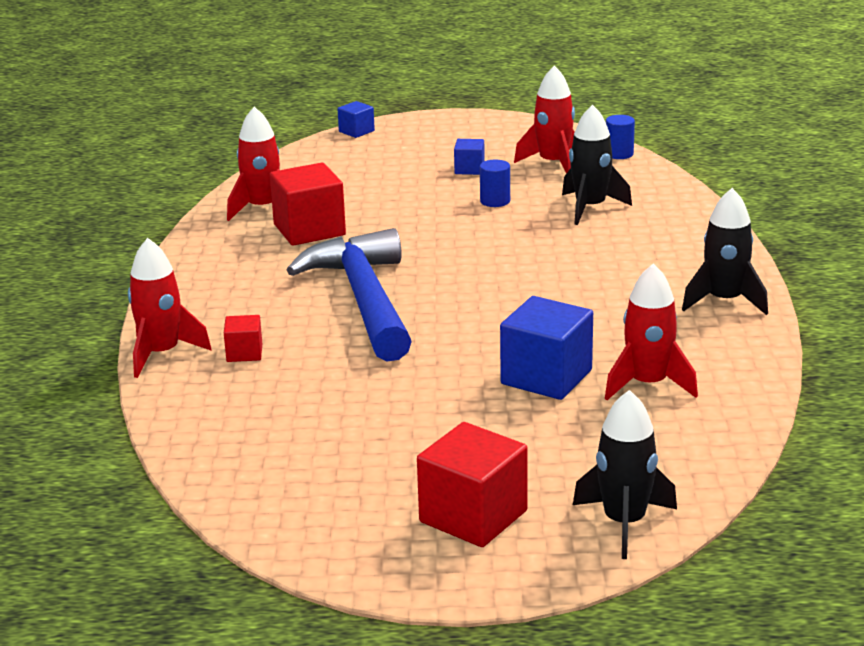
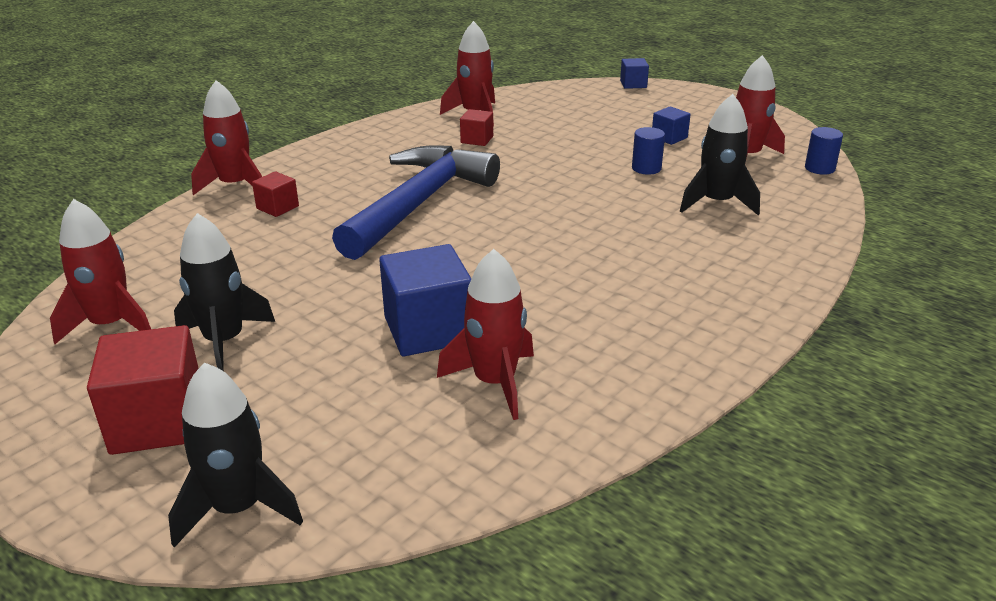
camera: 40 degrees right, 5 degrees up
(296, 489) = (111, 325): none -> red rocket
(309, 230) = (477, 139): red cube -> red cube, size x0.51
(724, 301) = (700, 338): black rocket -> black rocket (224, 341)

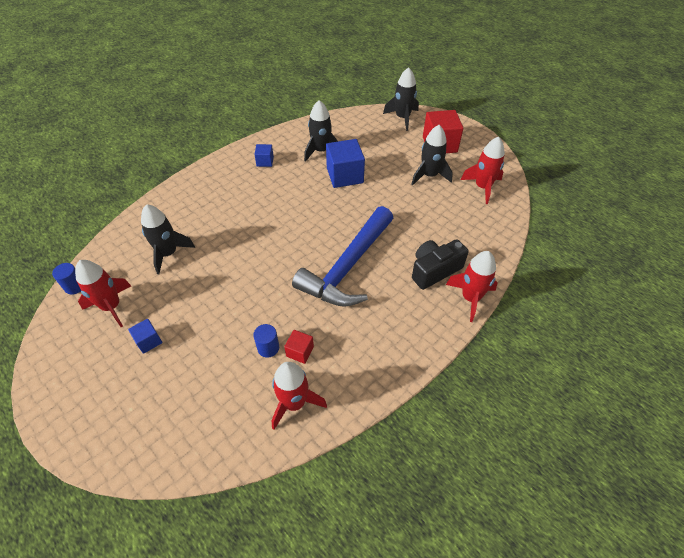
camera: 175 degrees left, 20 degrees up
(277, 207) = (434, 270): red cube -> black camera
(495, 382) = (321, 151): red rocket -> black rocket
(633, 84) = (117, 466): blue cube -> blue cube (265, 161)
(646, 168) = (190, 296): blue cylinder -> blue cylinder (268, 348)

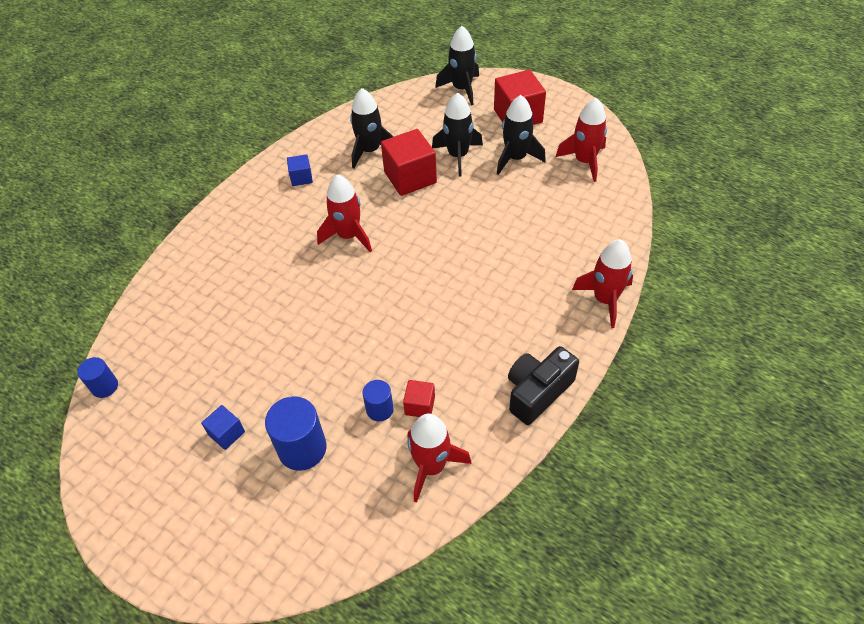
camera: 10 degrees left, 0 degrees up
(111, 306) = (163, 401): red rocket -> red rocket (348, 236)
(168, 253) = (214, 320): black rocket -> black rocket (458, 156)
(200, 365) = (302, 448): none -> blue cylinder
(345, 175) = (410, 177): blue cube -> red cube
(348, 267) = (447, 292): blue hammer -> none
(434, 270) = (553, 275): black camera -> black camera (537, 392)

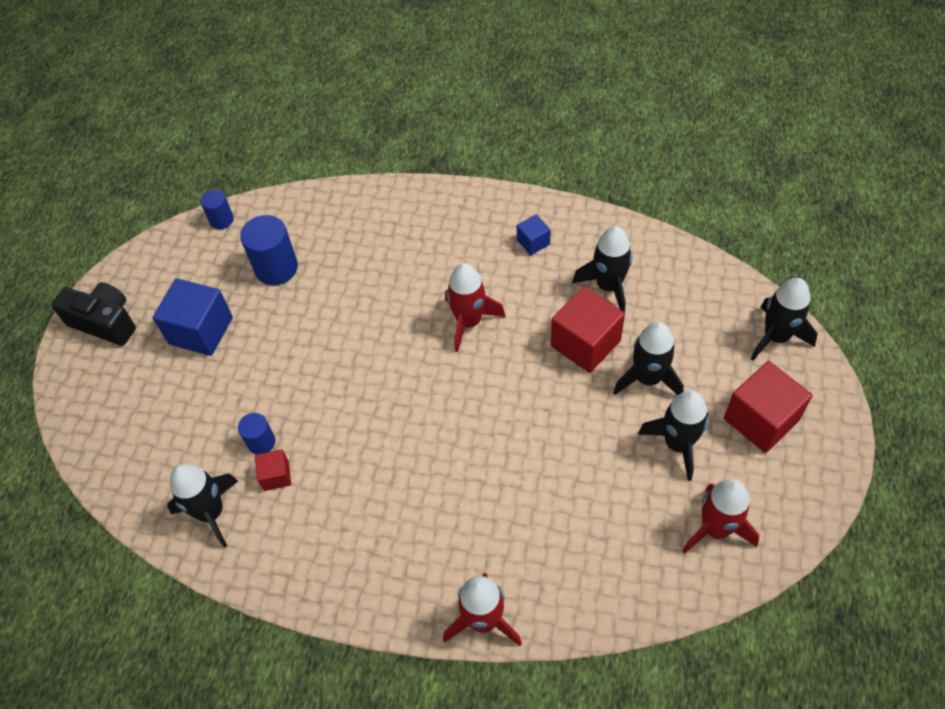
camera: 70 degrees right, 5 degrees up
(226, 433) = (201, 330): blue cube -> blue cube, size x1.95
(302, 448) = (202, 396): blue cylinder -> blue cylinder (276, 268)
(431, 466) = (211, 512): red rocket -> black rocket
(537, 392) = (327, 584): black camera -> black camera (105, 322)

